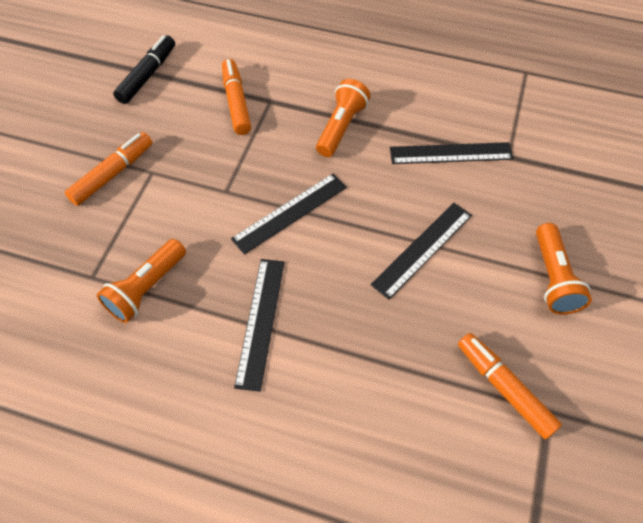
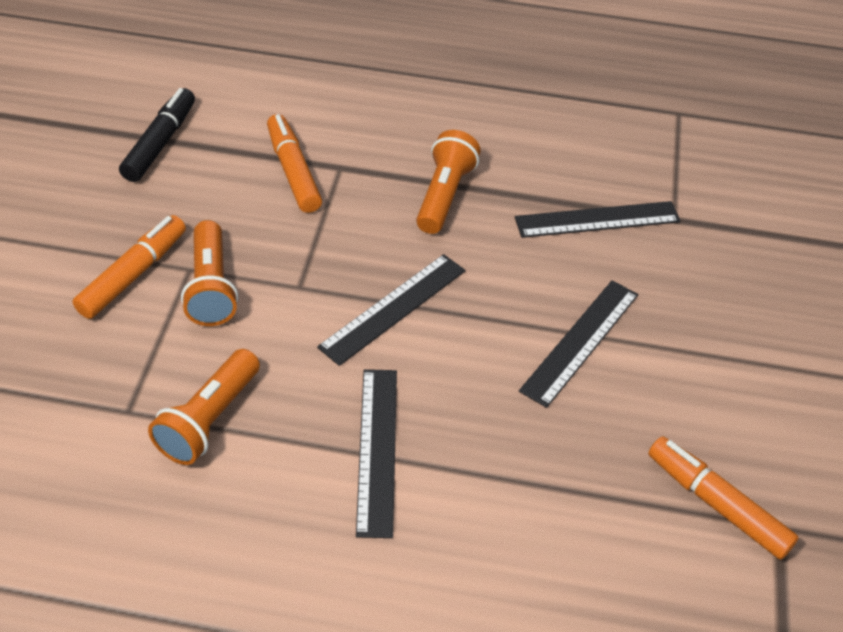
camera: 10 degrees left, 10 degrees down
(553, 278) = (756, 364): orange flashlight -> orange flashlight (211, 287)

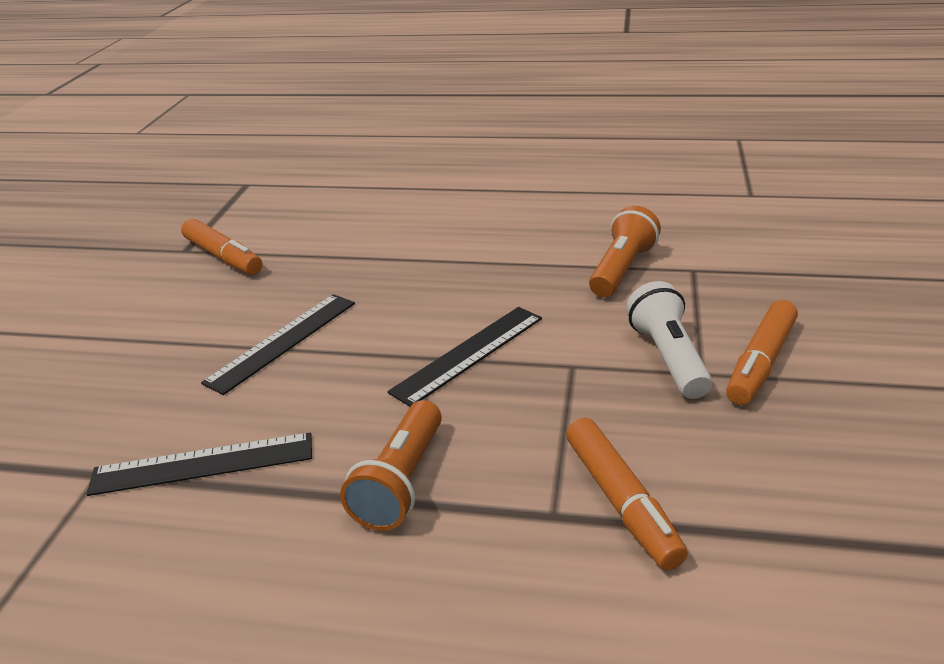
camera: 175 degrees left, 15 degrees down
(160, 143) = (848, 534): black marker -> none
(211, 287) = (668, 357): orange flashlight -> white flashlight
(377, 449) = (479, 264): black ruler -> none

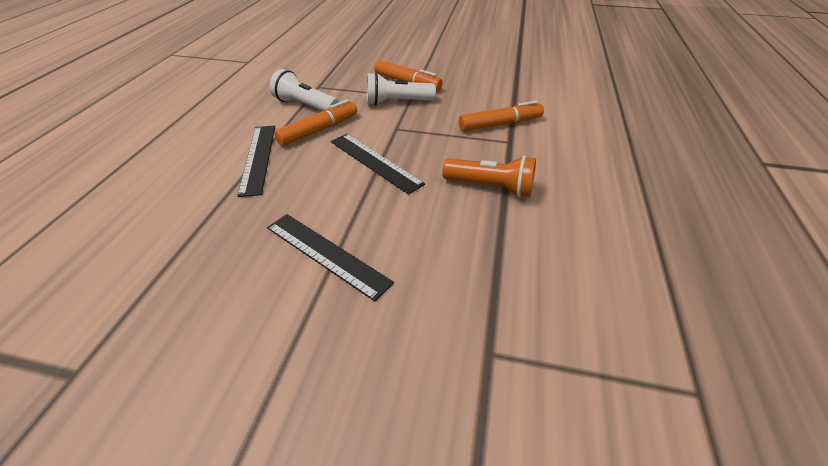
camera: 90 degrees left, 10 degrees up
(203, 464) = (476, 282): black ruler -> black ruler (258, 158)
(223, 257) = (126, 326): orange marker -> orange marker (319, 130)
(621, 269) = (305, 105): orange flashlight -> white flashlight

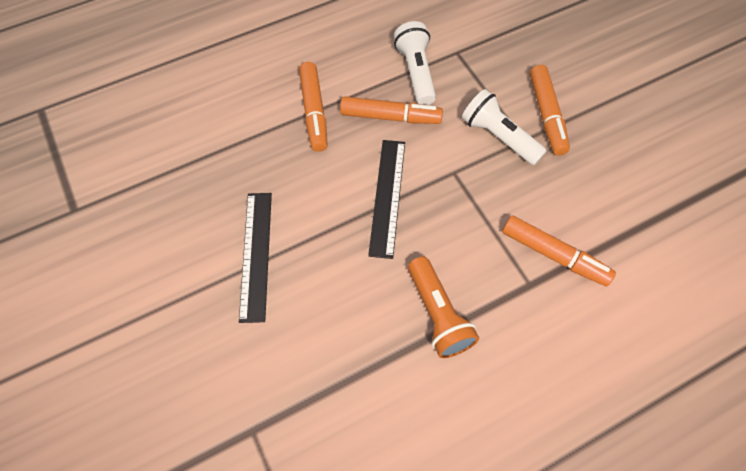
camera: 50 degrees right, 20 degrees up
(258, 158) = (314, 112): black ruler -> orange marker

